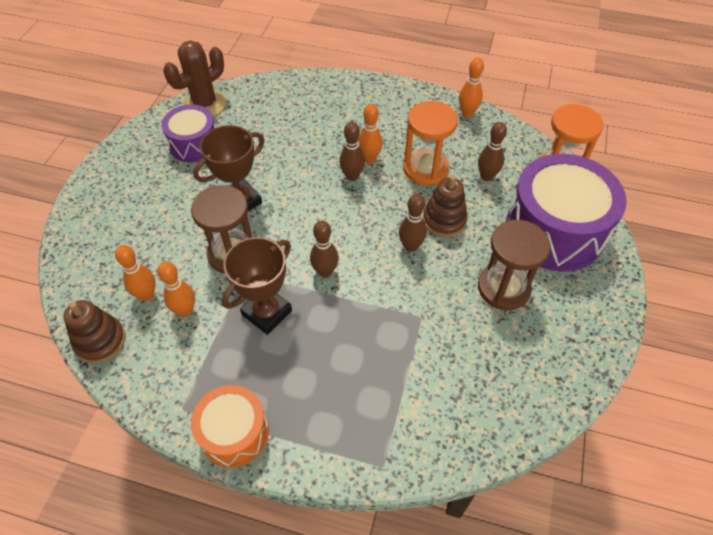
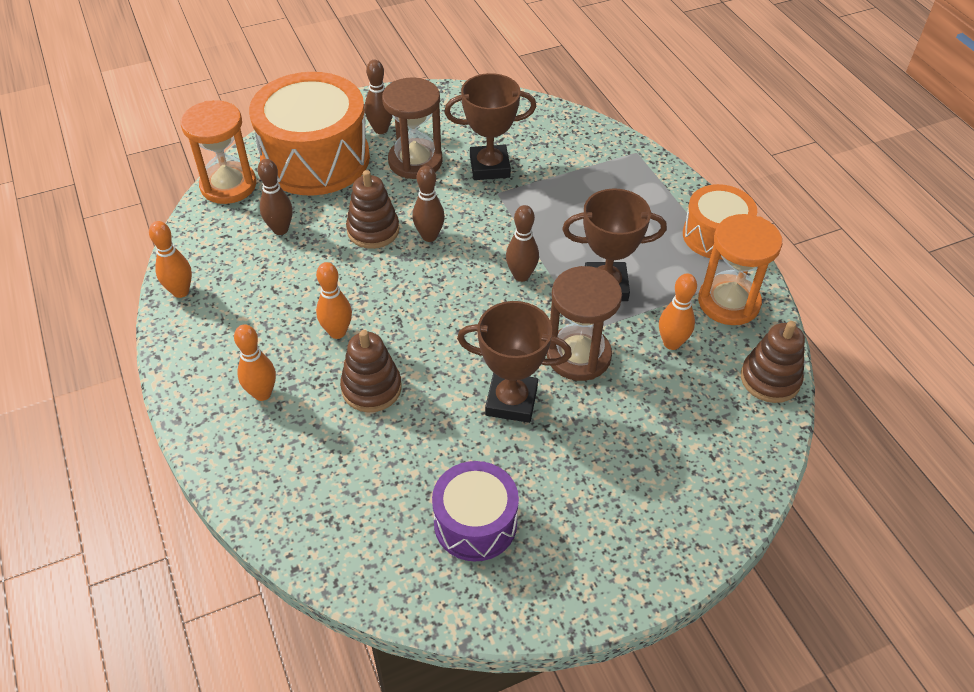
camera: 130 degrees left, 5 degrees down
(147, 295) = (694, 385): orange bowling pin -> orange bowling pin (262, 393)
(205, 104) = (392, 579): brown cactus -> none
(314, 151) = (371, 388): none -> brown stacking toy
(352, 176) = (379, 330): brown bowling pin -> brown bowling pin (381, 129)
(425, 169) = (311, 279): orange hourglass -> orange hourglass (728, 302)
(456, 333) = (489, 167): none -> brown trophy
(554, 231) = (315, 159): purple drum -> orange drum

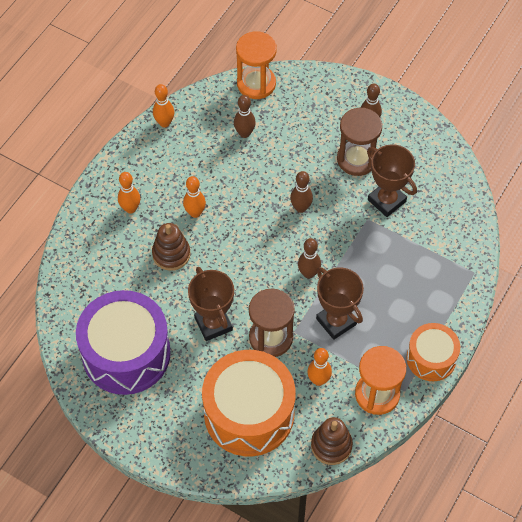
camera: 55 degrees right, 10 degrees up
(315, 159) = (314, 108): orange drum -> orange drum (249, 413)
(373, 230) = (281, 177): brown stacking toy -> none
(475, 523) = (126, 354): purple drum -> purple drum, size x1.77

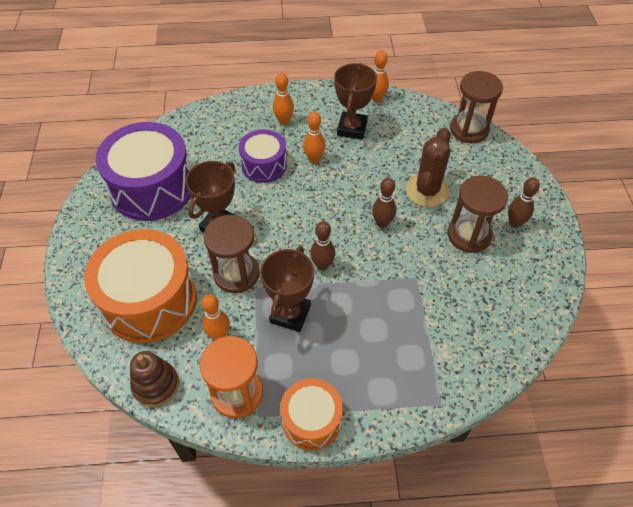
camera: 55 degrees right, 5 degrees down
(171, 254) = (264, 165): brown stacking toy -> purple drum
(244, 133) = (416, 148): brown bowling pin -> none
(256, 84) = (469, 129): orange hourglass -> brown hourglass
(294, 156) = (427, 191): none -> brown cactus
(386, 200) = (449, 281): brown trophy -> brown trophy (352, 128)

